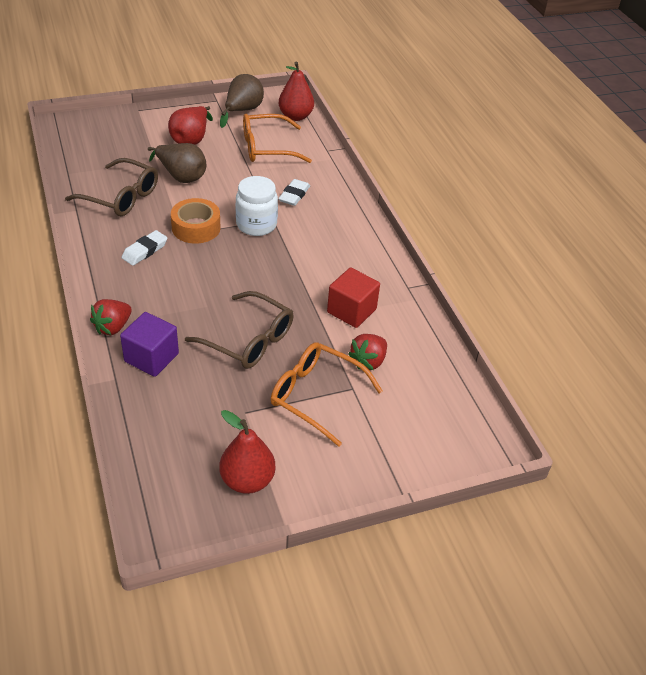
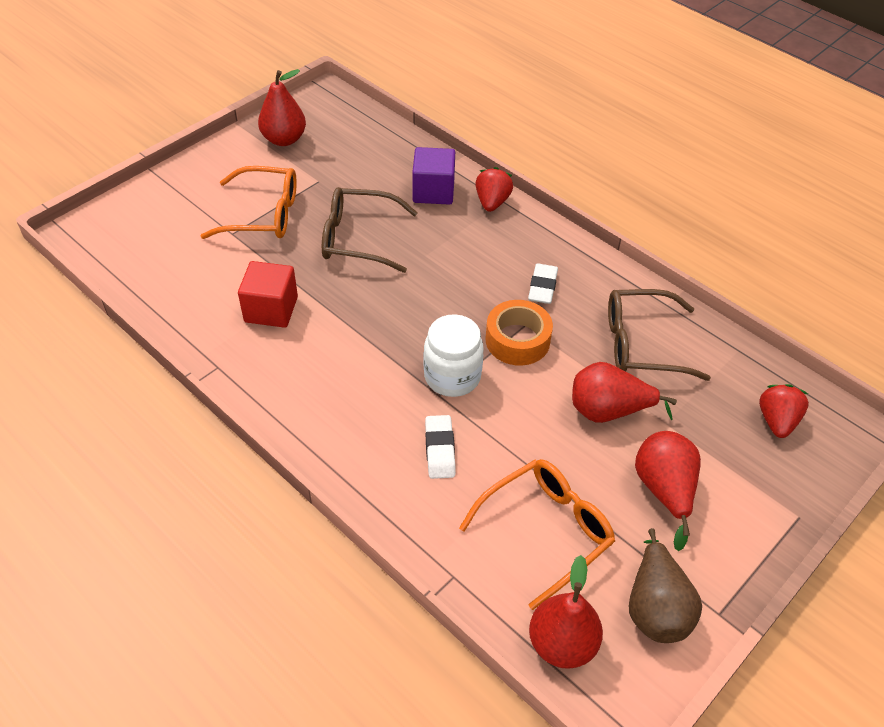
camera: 155 degrees right, 5 degrees up
(181, 176) = (608, 411): brown pear -> red pear
(368, 361) = (227, 263): red strawberry -> red strawberry (776, 421)

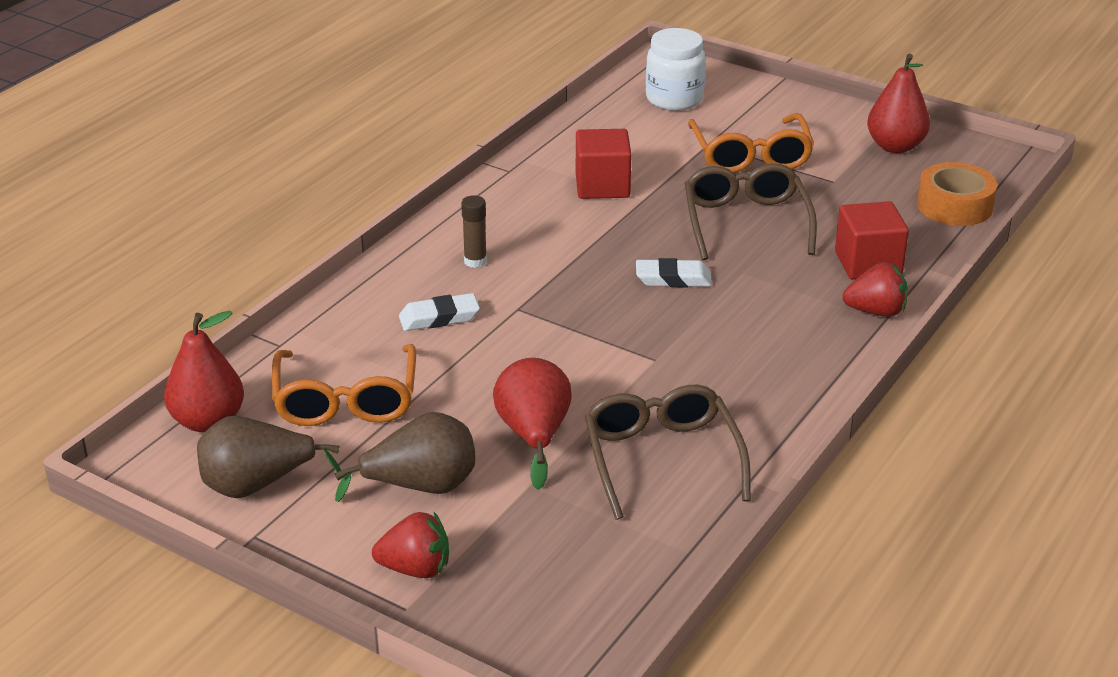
camera: 80 degrees right, 15 degrees down
(360, 413) = (475, 261): none -> brown glue stick
(433, 191) = (868, 263): purple cube -> red cube
(452, 376) = (548, 314): white jar -> white jar (674, 99)
(517, 340) = (626, 355): orange tape -> orange tape (954, 206)
(542, 287) = (731, 367): white eraser -> white eraser (673, 279)
(546, 531) = (346, 400): orange glasses -> orange glasses turned 45 degrees clockwise
(664, 490) = (421, 487): red pear -> brown pear
(776, 421) = (565, 589): red strawberry -> red strawberry (415, 569)

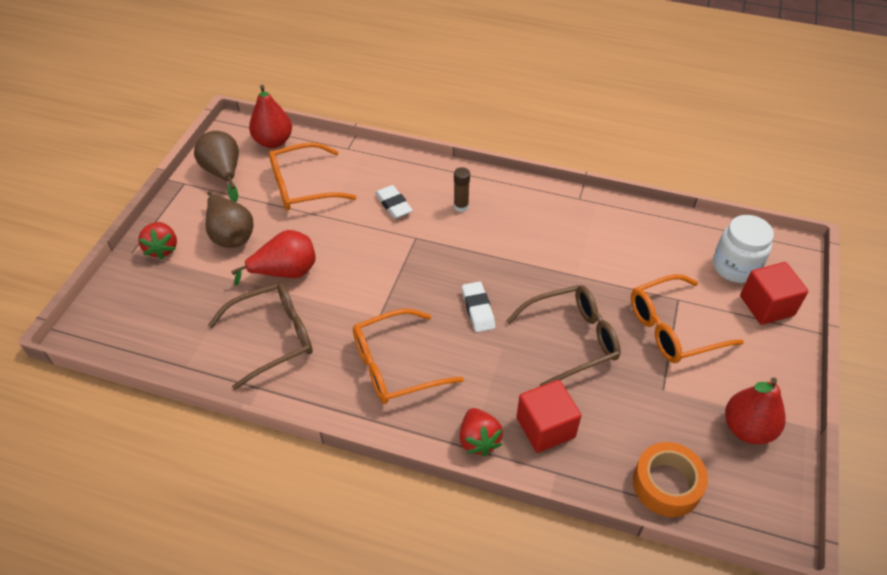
camera: 75 degrees right, 15 degrees up
(602, 186) = (583, 249): red cube -> red cube (766, 306)
(746, 357) = (395, 366): none -> orange glasses

